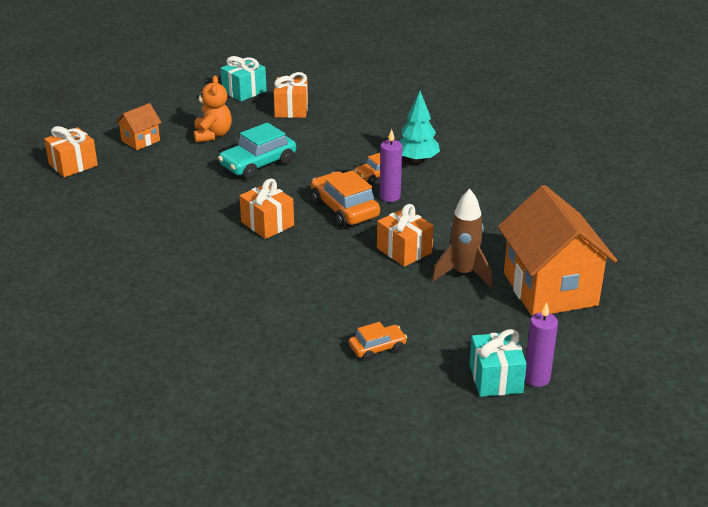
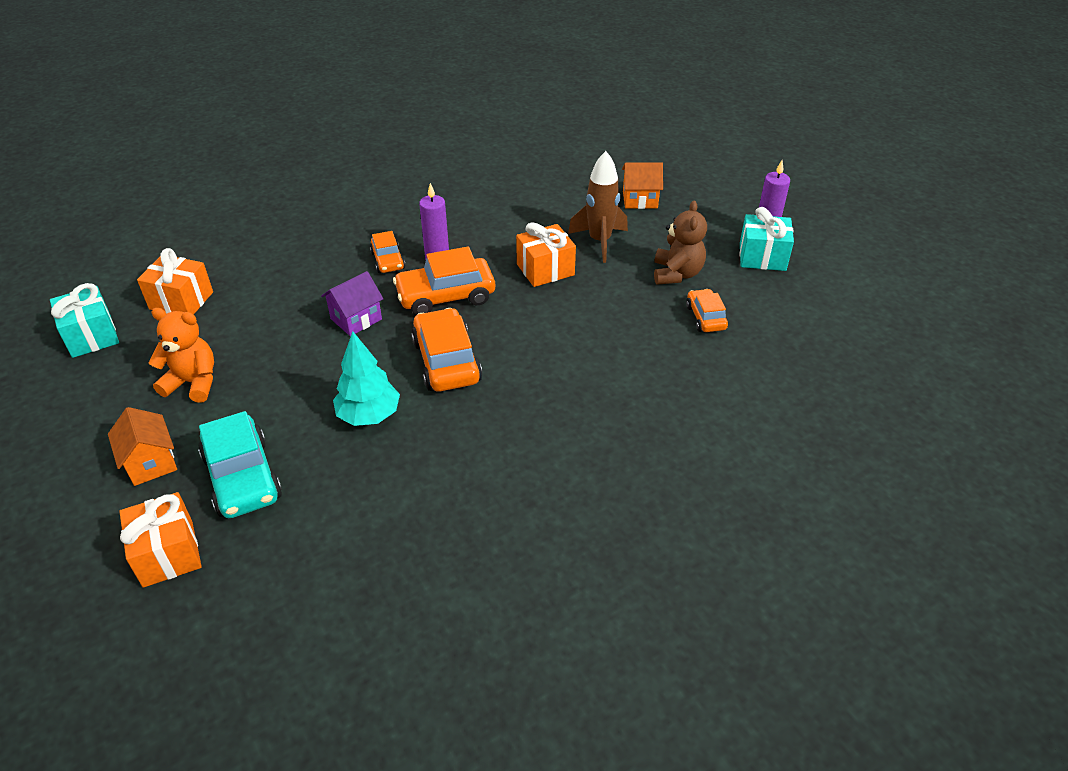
camera: 75 degrees left, 10 degrees up
(258, 164) = (302, 350): turquoise car -> turquoise car (242, 477)
(267, 224) = (446, 361): orange gift -> orange car
(300, 177) = (356, 319): none -> purple house
(417, 160) = (373, 227): turquoise tree -> turquoise tree (369, 415)
(436, 325) = (677, 274): none -> brown teddy bear
(550, 289) = (640, 200): orange house -> orange house, size x0.46

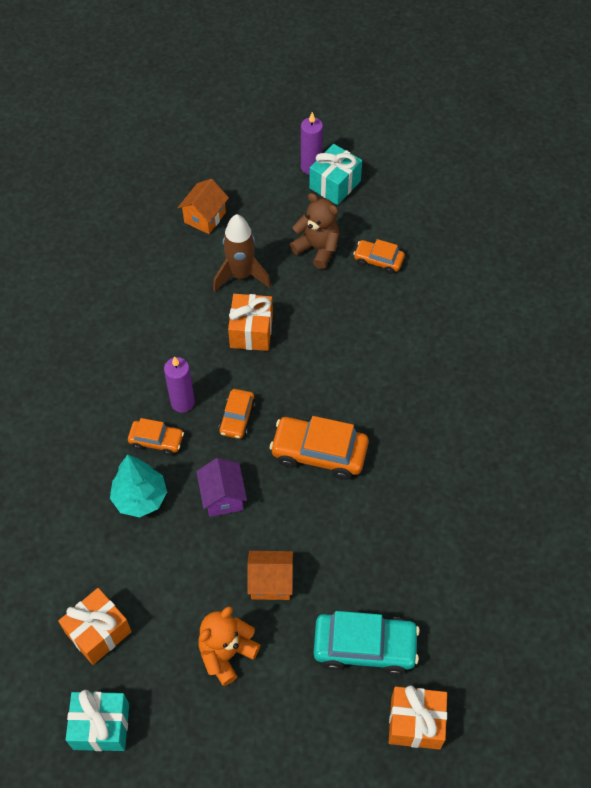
camera: 60 degrees left, 15 degrees up
(151, 463) = (308, 712): orange house -> orange house (271, 582)
(369, 415) = (348, 532): turquoise tree -> turquoise tree (140, 498)
(446, 296) = (237, 418): orange car -> orange car, size x0.58

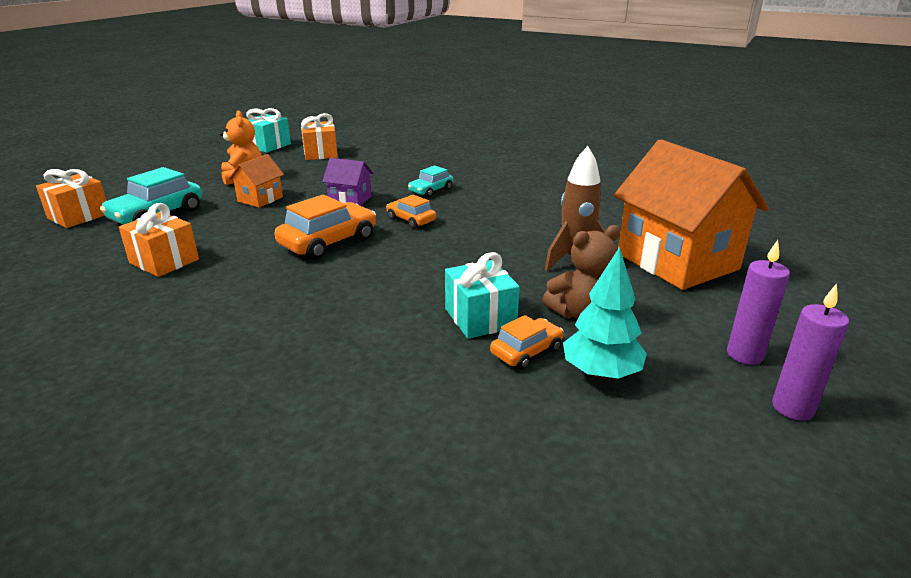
camera: 120 degrees right, 30 degrees down
(140, 498) = (391, 178): turquoise tree -> turquoise tree (601, 373)
(156, 441) = (430, 190): orange car -> turquoise car
(182, 402) = (453, 205): purple candle -> purple candle (792, 408)
(205, 217) = (677, 261): orange house -> orange house, size x2.18
(251, 331) = (496, 247): orange gift -> orange gift (164, 261)
(335, 185) = (697, 364): turquoise gift -> turquoise gift (480, 318)

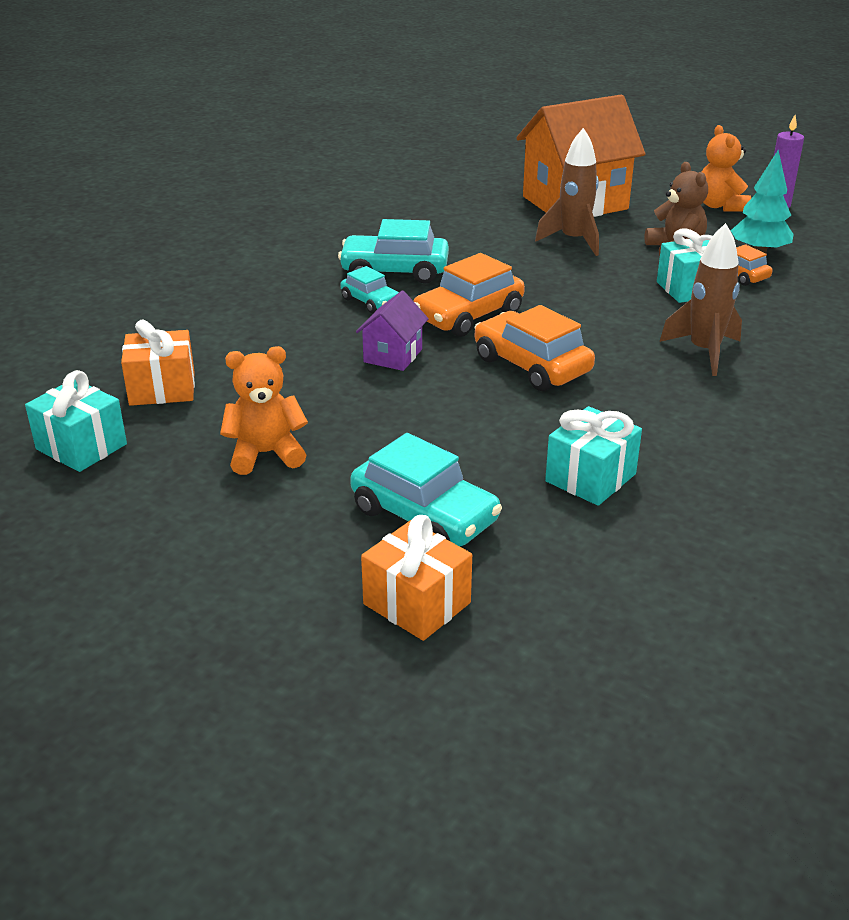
camera: 85 degrees left, 5 degrees up
(164, 261) = (590, 478): orange gift -> turquoise gift
(260, 199) = (373, 427): orange house -> none
(340, 317) = (704, 352): none -> brown rocket
(411, 220) = (468, 315): orange car -> orange car, size x1.74
(483, 195) = (394, 271): none -> turquoise car
(744, 355) = (720, 206): purple candle -> orange teddy bear

